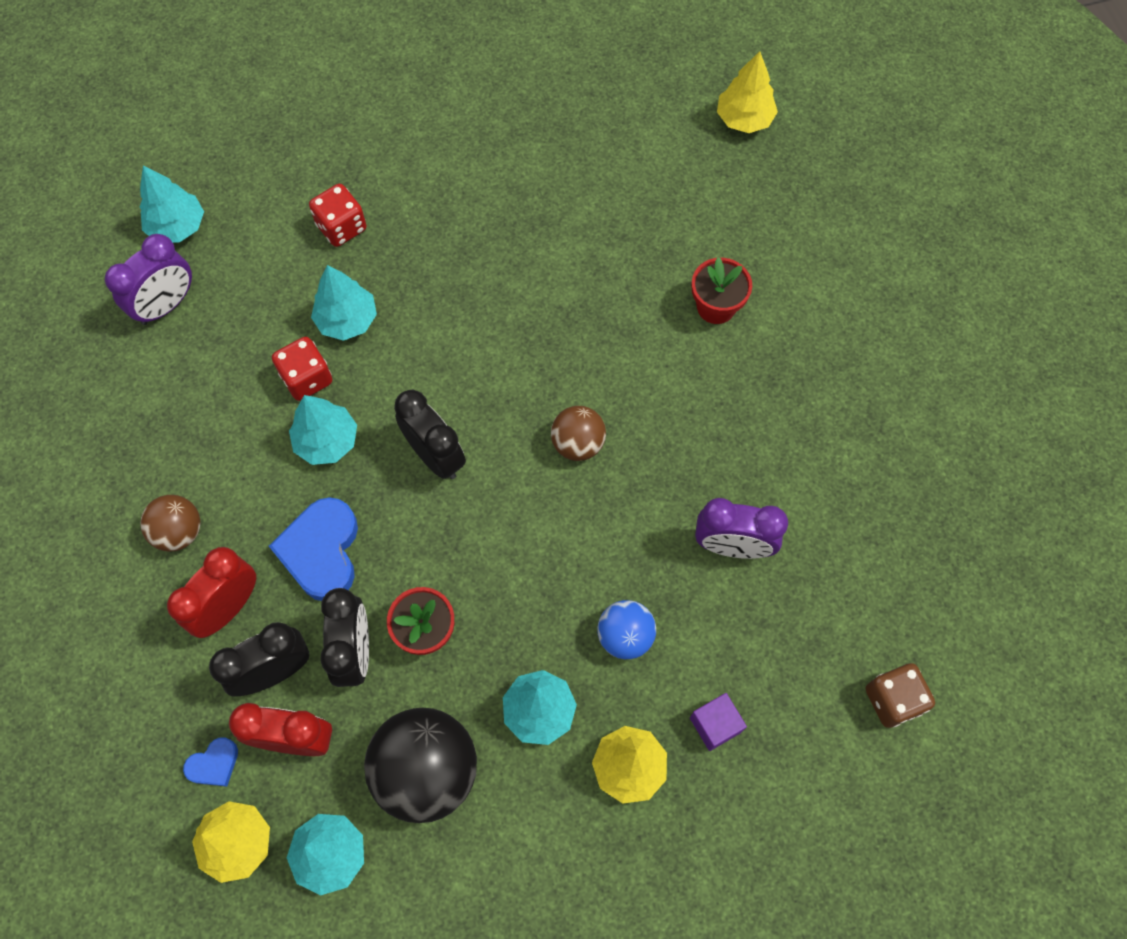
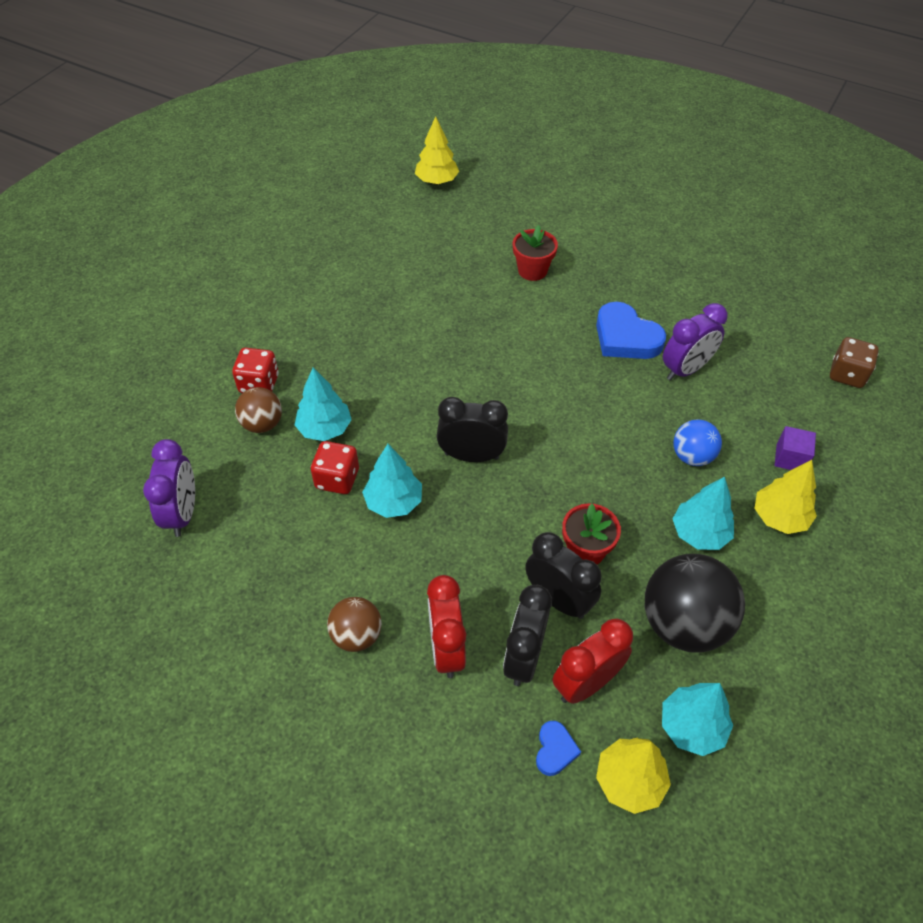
camera: 45 degrees left, 15 degrees down
(177, 226) = (136, 464): turquoise tree -> none
(321, 551) = (467, 564): blue heart -> blue heart (625, 337)
(578, 443) = (544, 386): brown ball -> brown ball (262, 424)

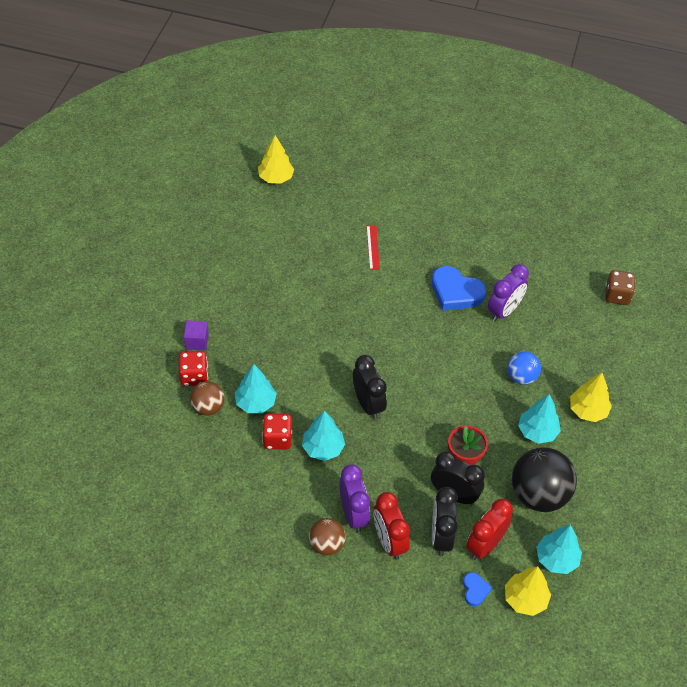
camera: 15 degrees left, 0 degrees up
(183, 513) = (174, 484): purple clock -> purple clock (353, 514)
(471, 456) = (368, 404): black clock -> black clock turned 75 degrees clockwise
(532, 270) = (373, 247): red flower pot -> red ruler
(790, 458) = (588, 366): purple cube -> purple cube (197, 341)

